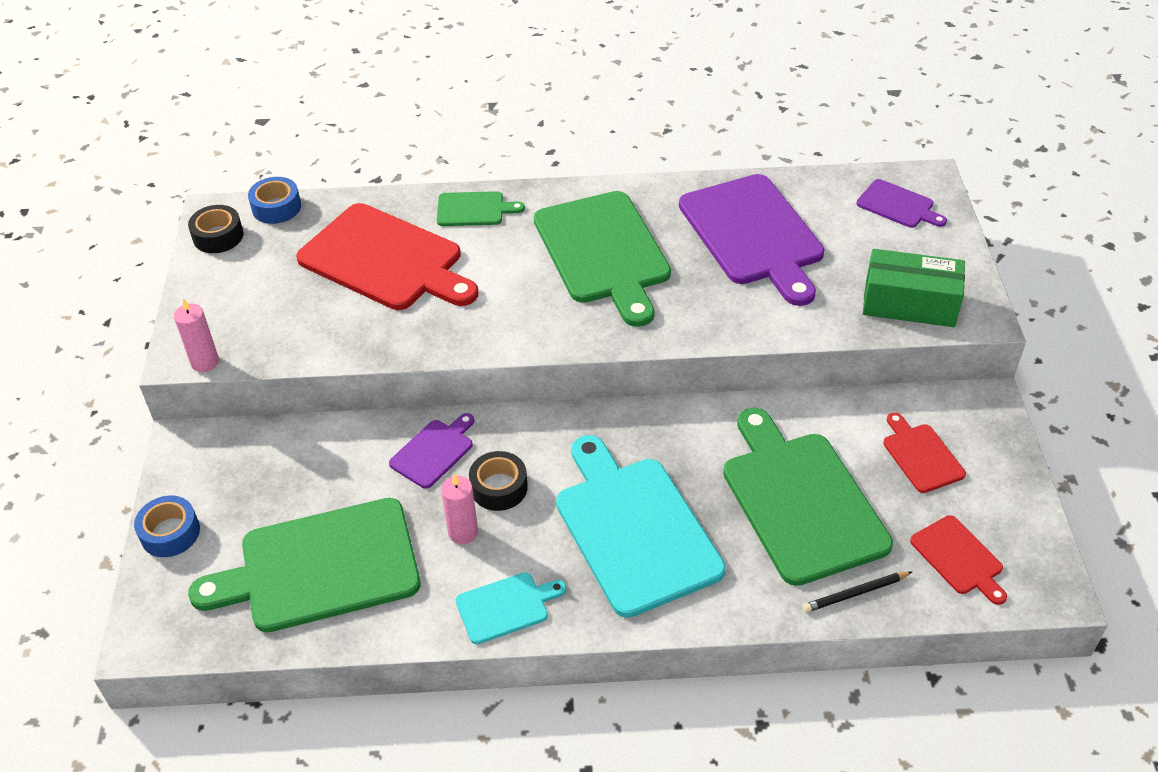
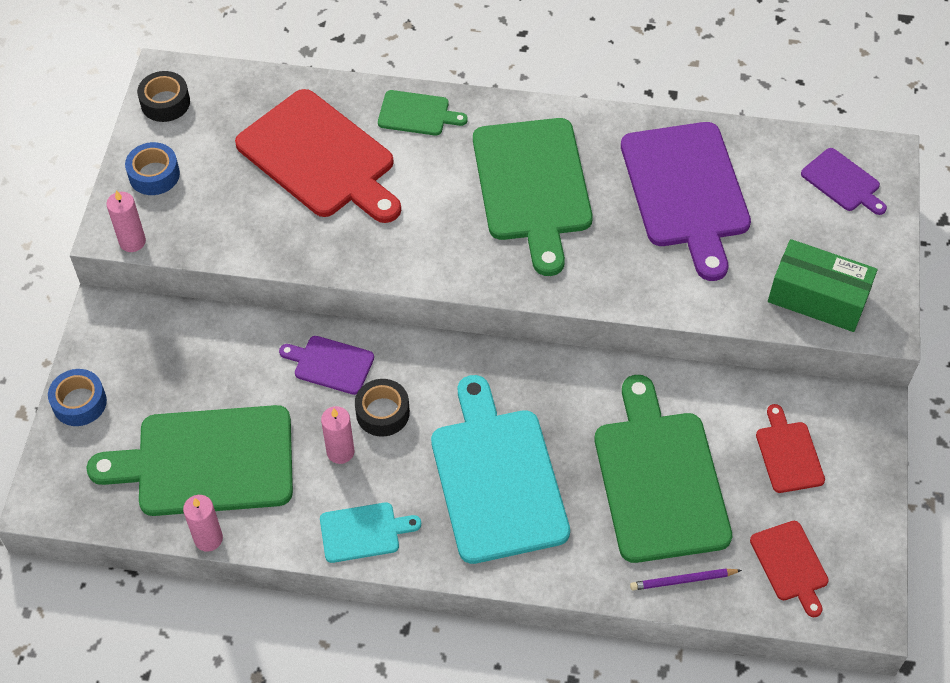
camera: 10 degrees right, 10 degrees up
(276, 207) = (226, 78): blue tape -> blue tape (154, 175)
(337, 644) = (208, 538): none -> pink candle
(434, 451) = (330, 364): purple cutting board -> purple cutting board turned 120 degrees counterclockwise
(855, 593) = (683, 580): black pencil -> purple pencil

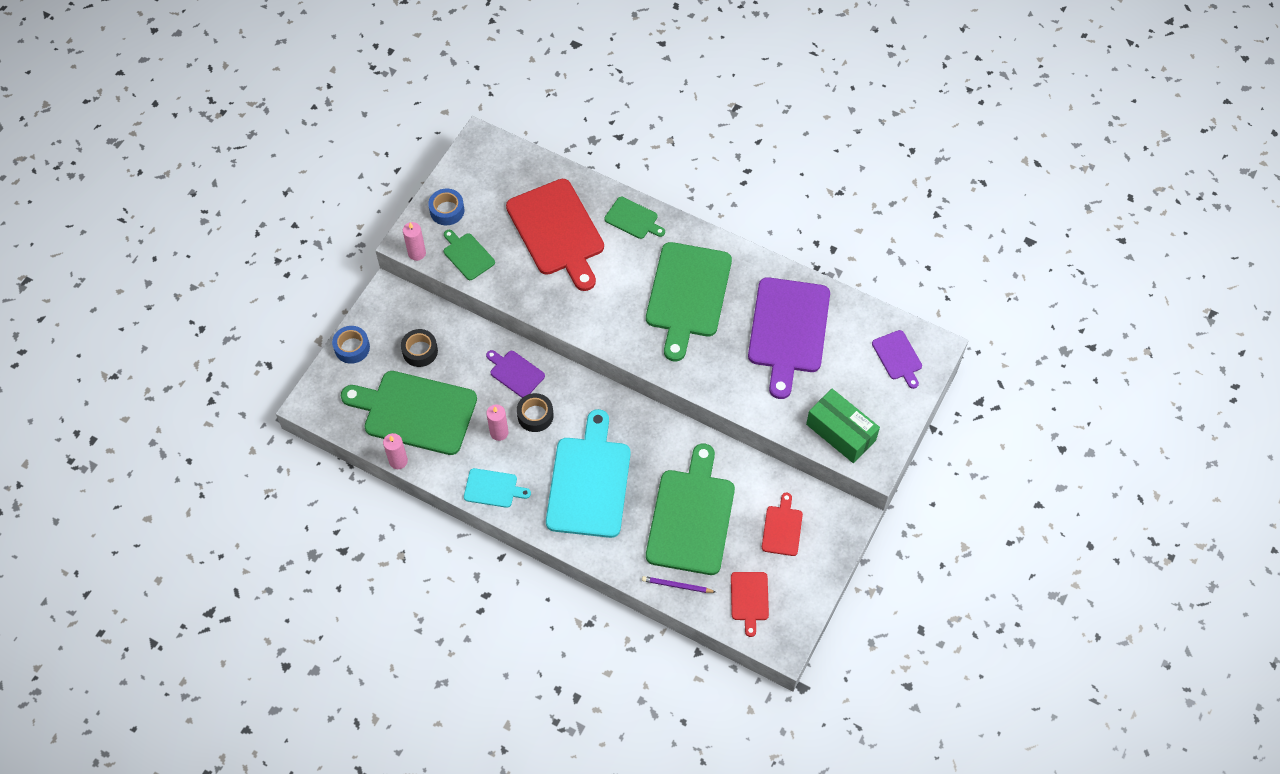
camera: 20 degrees right, 5 degrees up
(165, 103) = (472, 161): black tape -> black tape (420, 351)
(206, 223) = (467, 255): none -> green cutting board

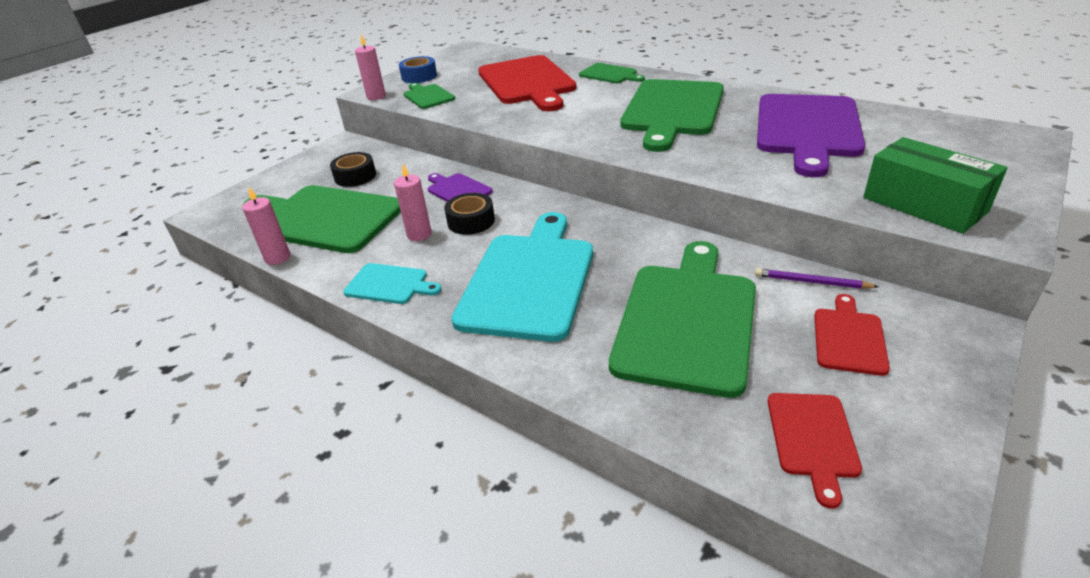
camera: 10 degrees right, 25 degrees down
(352, 348) = (283, 175): blue tape -> none
(677, 585) = (666, 411): purple pencil -> purple pencil (812, 282)
(898, 357) = (976, 144): purple cutting board -> none

